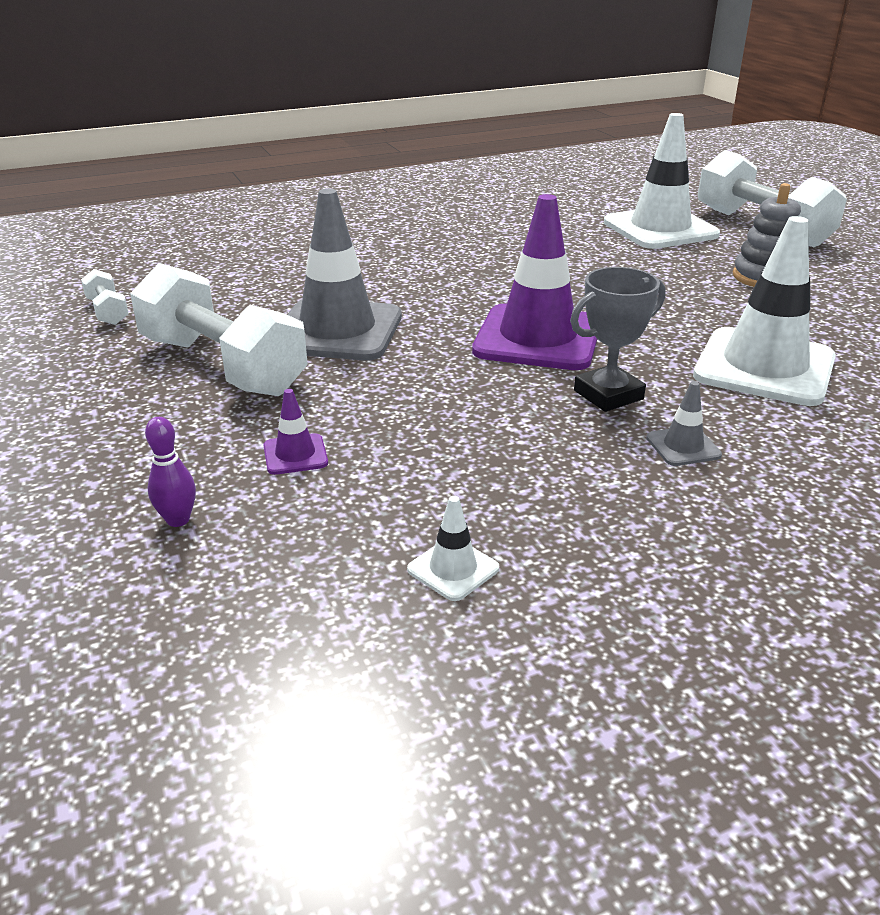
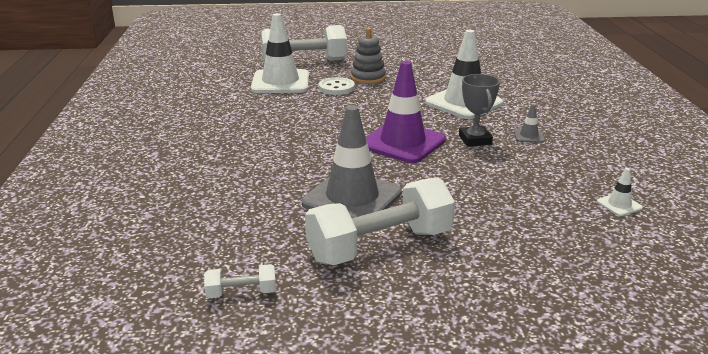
camera: 70 degrees left, 5 degrees down
(178, 520) = (569, 277): purple bowling pin -> none
(295, 455) = (508, 232): purple traffic cone -> none
(690, 264) = (336, 88): none -> white button

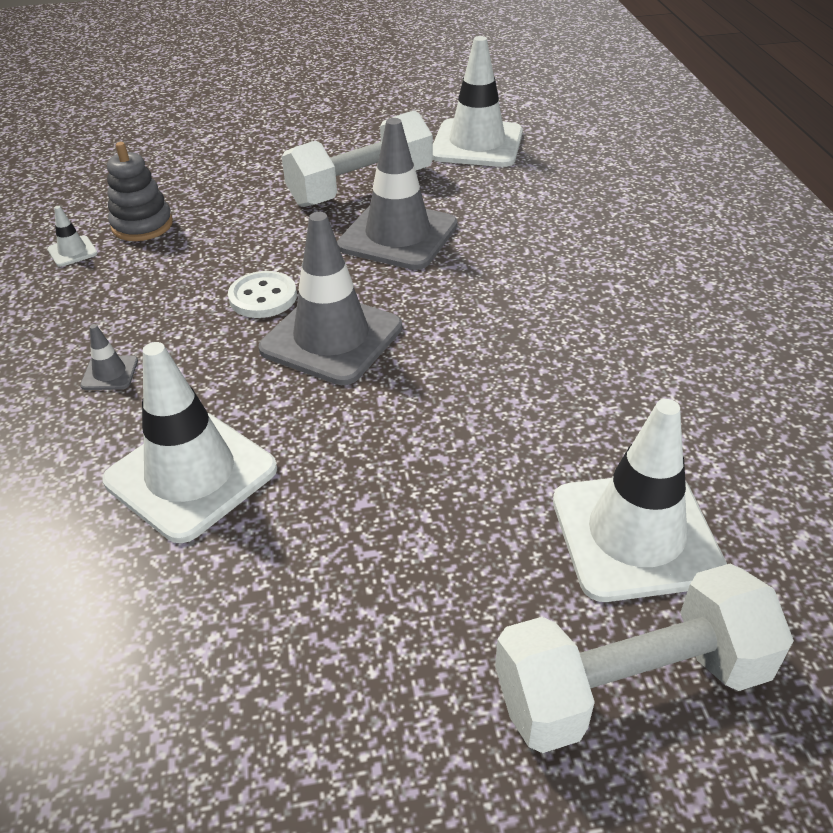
camera: 175 degrees right, 15 degrees up
(241, 293) = (477, 144): white dumbbell -> white traffic cone
(336, 88) = (486, 519): white button -> white button (263, 297)
(368, 78) = (414, 585): grey stacking toy -> grey stacking toy (142, 225)
(402, 143) = (331, 338): purple traffic cone -> grey traffic cone
(475, 140) = (208, 355): grey trophy -> none

